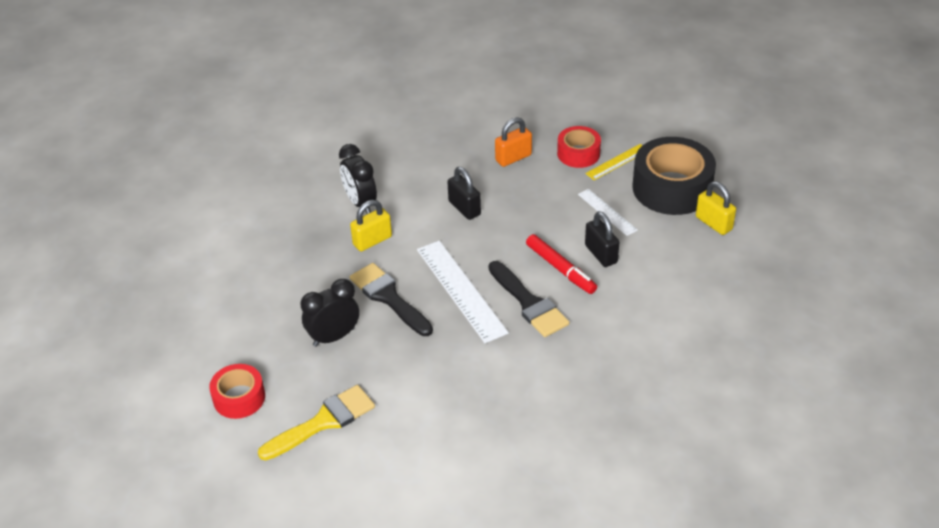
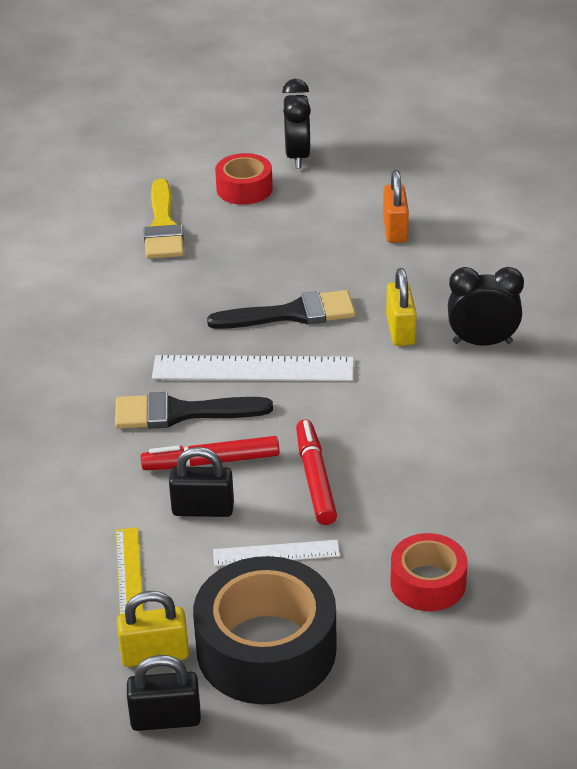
camera: 120 degrees right, 5 degrees down
(334, 337) = (269, 261): black clock -> black clock (297, 157)
(464, 208) = (398, 423): black padlock -> black padlock (166, 719)
(513, 158) = (470, 510): orange padlock -> orange padlock (395, 230)
(538, 221) = (315, 479): none -> red marker
(617, 162) = (375, 617): yellow ruler -> yellow ruler (129, 573)

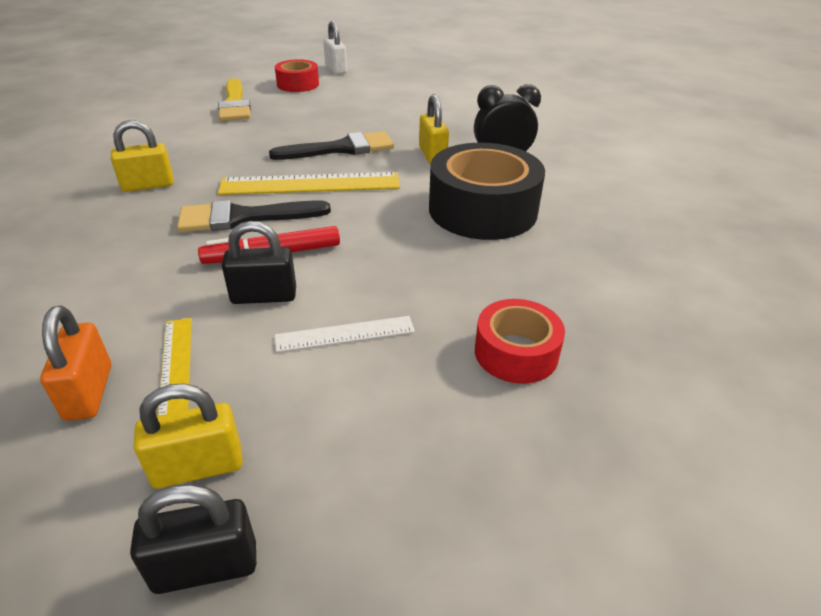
camera: 10 degrees left, 0 degrees up
(75, 361) = (148, 185): none -> yellow padlock
(253, 369) = (310, 184): white ruler -> yellow ruler
(266, 649) = (343, 446): black tape -> black tape (482, 210)
(297, 157) = (336, 69): black clock -> white padlock
(315, 479) = (377, 263): red marker -> none
(395, 230) = (414, 101): orange padlock -> orange padlock (89, 392)

